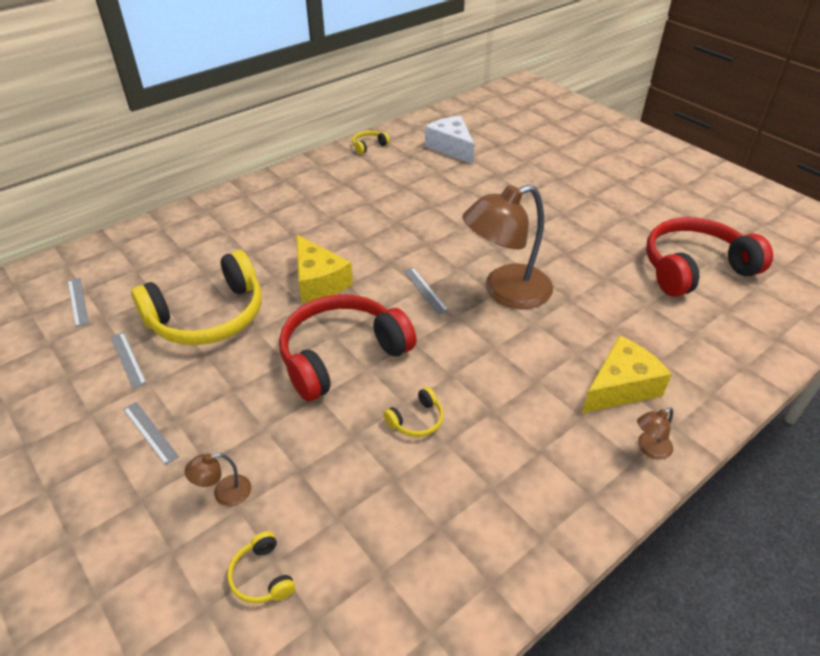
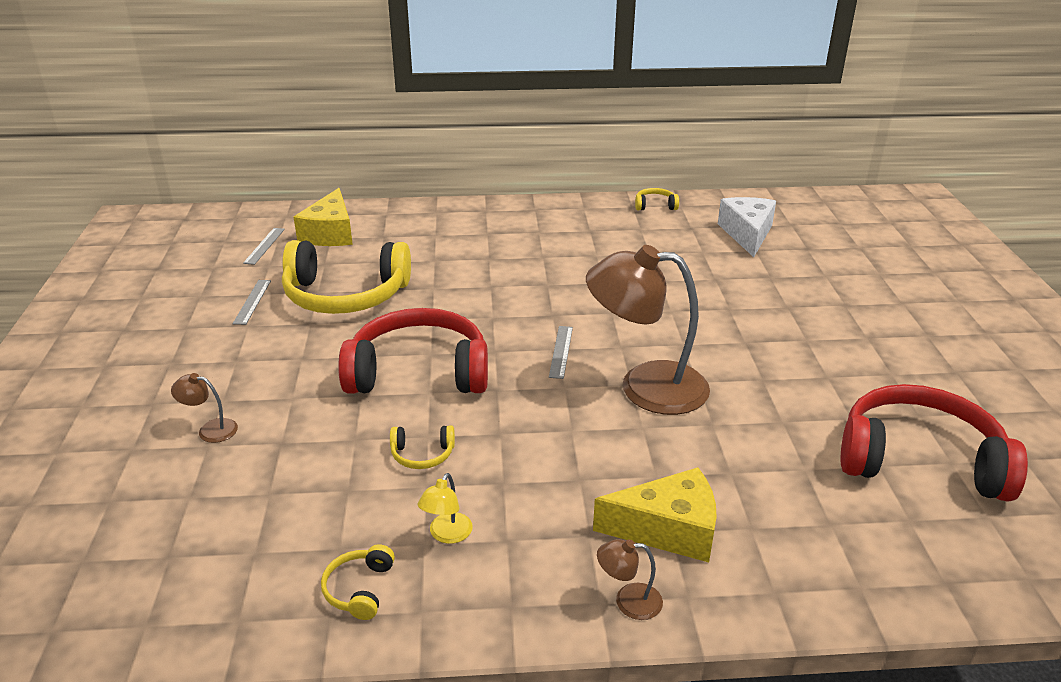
camera: 35 degrees right, 10 degrees down
(150, 432) = (210, 360): grey ruler -> none
(262, 576) = (169, 502): yellow headphones -> yellow headphones (359, 589)
(318, 281) = (468, 304): yellow cheese -> yellow cheese (330, 233)
(499, 471) = (447, 535): none -> yellow lamp

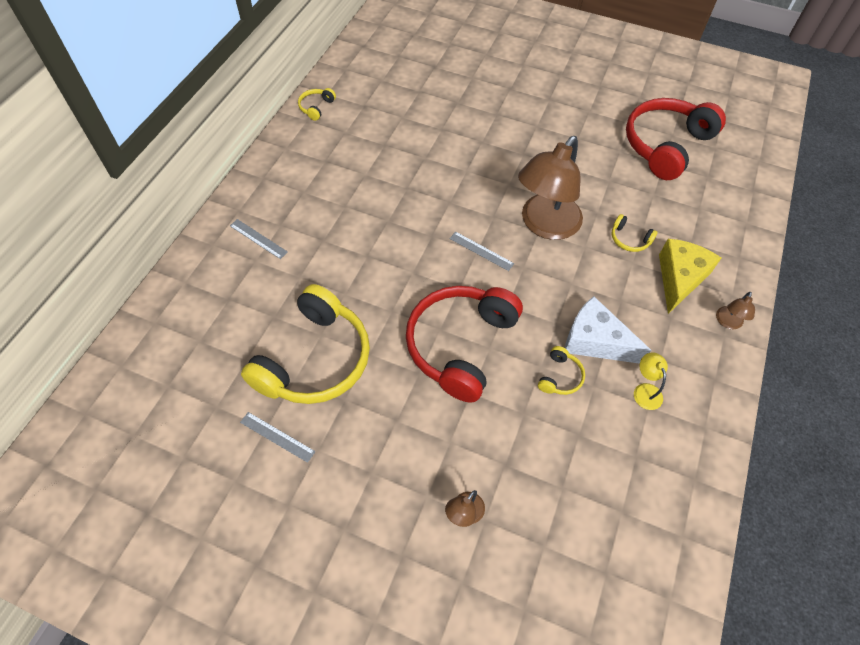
camera: 65 degrees left, 25 degrees up
(264, 246) = (172, 400): grey ruler -> grey ruler (258, 238)
(330, 233) = (189, 338): yellow cheese -> none
(359, 589) = (677, 456): yellow headphones -> yellow headphones (629, 239)
(447, 535) = (645, 390): yellow lamp -> yellow lamp turned 150 degrees counterclockwise
(747, 234) = (395, 83): white cheese -> white cheese (595, 341)

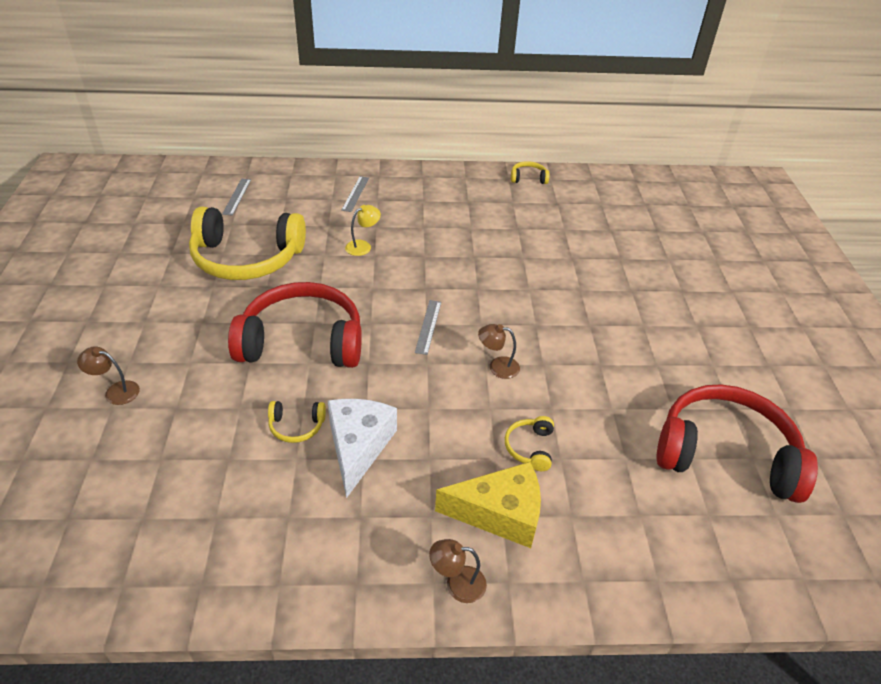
camera: 65 degrees right, 15 degrees down
(277, 437) = (164, 261): grey ruler -> grey ruler (237, 196)
(544, 225) = (497, 366): brown lamp -> brown lamp, size x0.41
(645, 390) = (309, 509): yellow lamp -> yellow lamp (363, 246)

